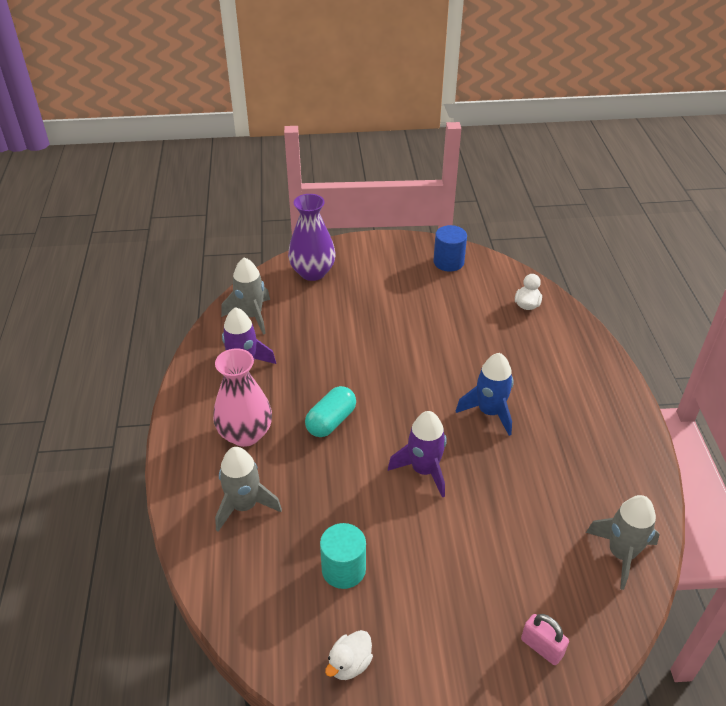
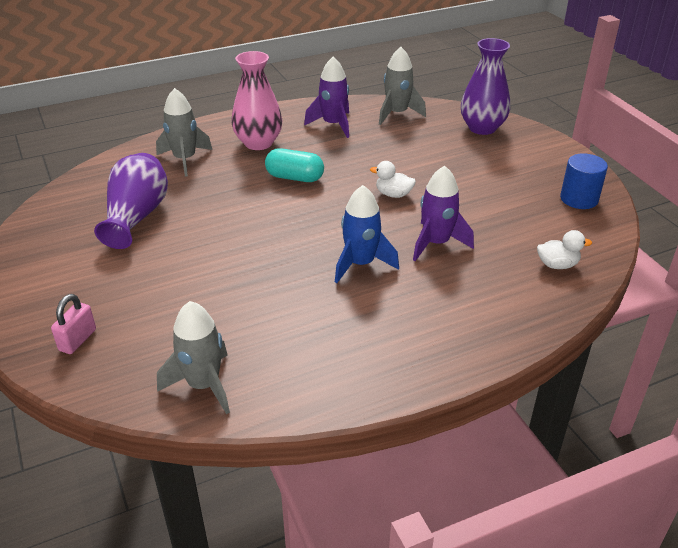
camera: 70 degrees right, 5 degrees down
(343, 569) = (137, 216): turquoise cylinder -> purple vase
(349, 664) = (48, 237): white duck -> white duck (393, 194)
(424, 470) = (261, 237): purple rocket -> purple rocket (436, 243)

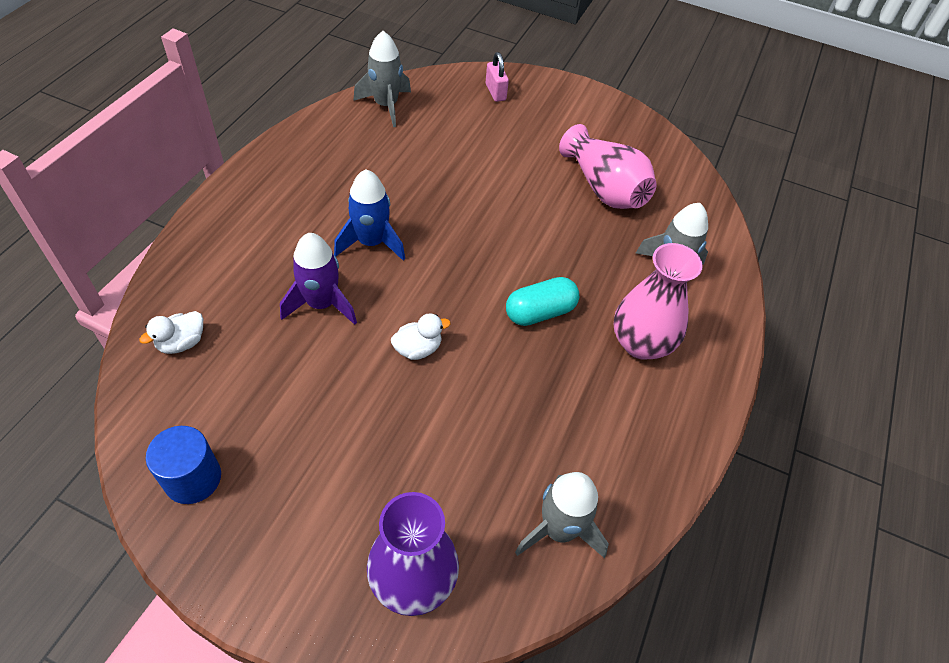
camera: 135 degrees right, 15 degrees up
(137, 216) = (604, 188): purple vase -> pink vase
(333, 125) = (607, 438): purple rocket -> none

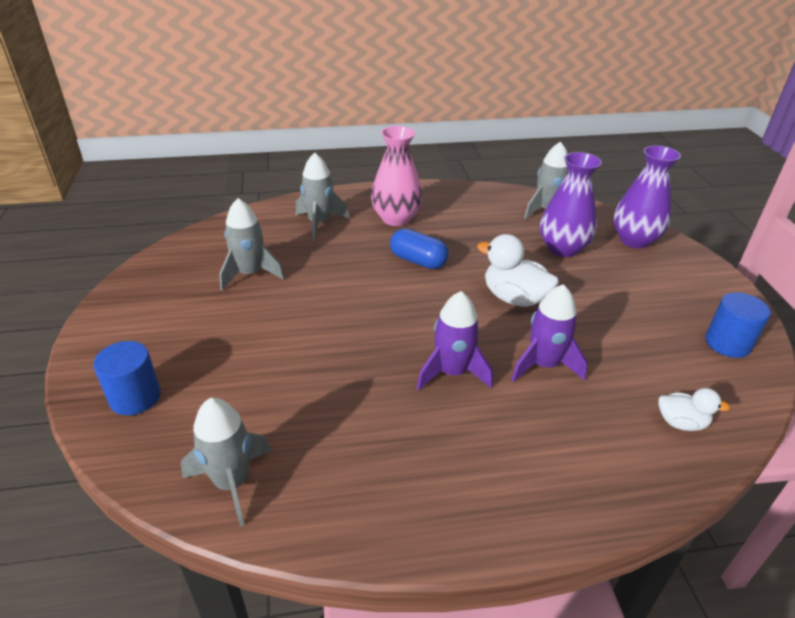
camera: 120 degrees left, 15 degrees down
(371, 242) = (452, 372): blue rocket -> purple rocket
(418, 349) = (514, 298): white duck -> white duck, size x1.71
(461, 468) = (562, 248): none -> purple vase
(495, 92) = (135, 397): pink padlock -> blue cylinder
(540, 312) = (418, 261): turquoise capsule -> blue capsule
(604, 188) = (250, 274): pink vase -> grey rocket

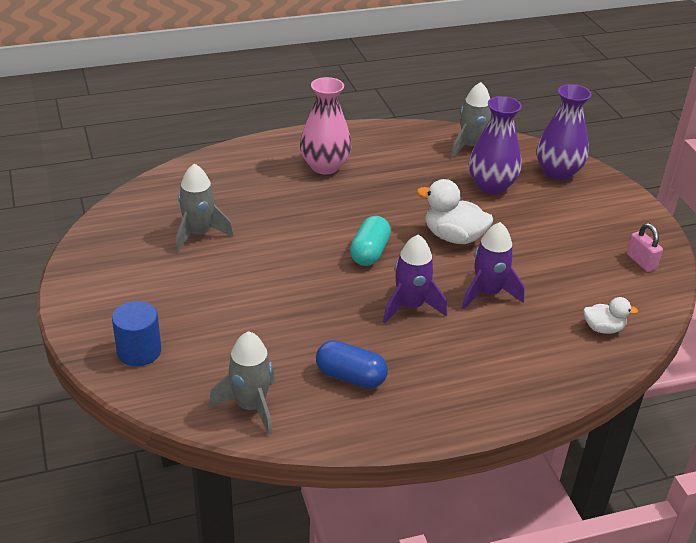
camera: 10 degrees left, 0 degrees up
(319, 224) = (250, 177): grey rocket -> none
(418, 261) = (357, 208): blue capsule -> blue capsule (350, 376)
(420, 307) = (369, 252): none -> turquoise capsule
(727, 343) = (641, 261): blue cylinder -> pink padlock

